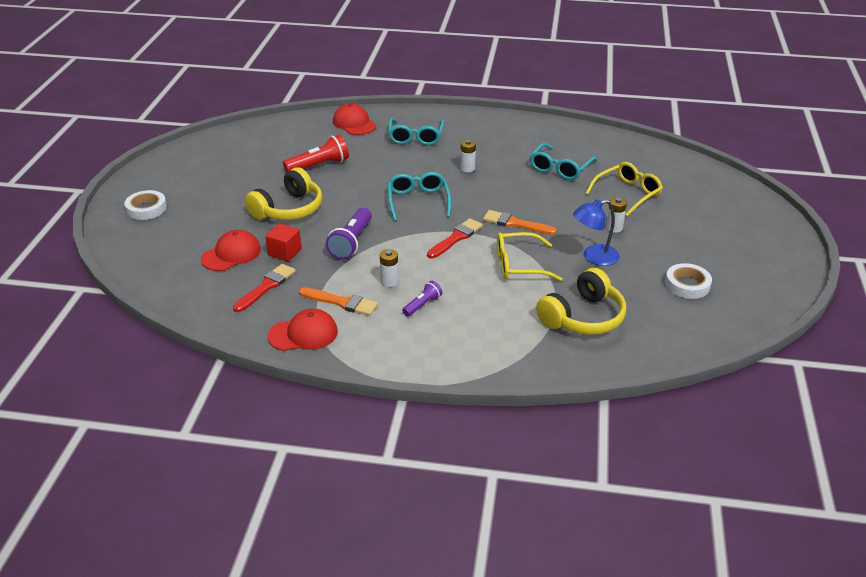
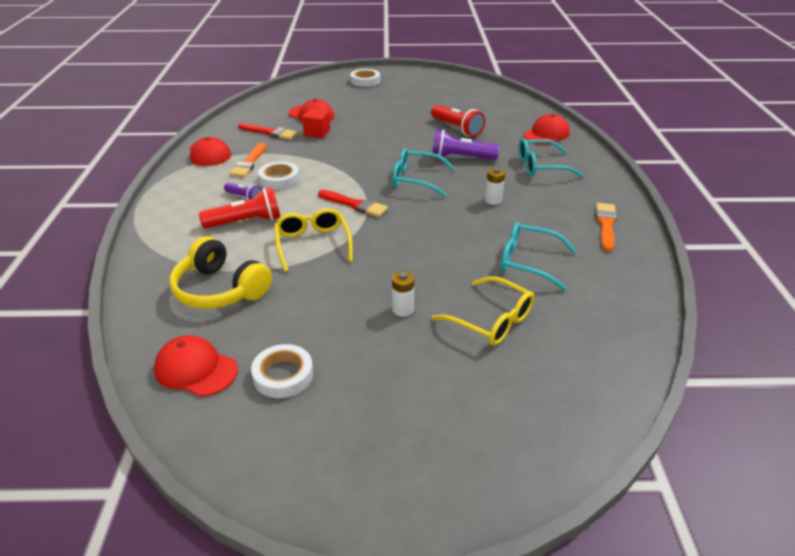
camera: 80 degrees right, 0 degrees up
(288, 209) = (380, 126): yellow headphones -> none
(351, 243) = (336, 156): purple flashlight -> purple flashlight (460, 158)
(389, 281) = (279, 179): white battery -> white tape
(418, 201) = (415, 179): turquoise glasses -> turquoise glasses turned 150 degrees counterclockwise
(472, 303) = (246, 222): none -> red flashlight
(515, 224) = (391, 237): orange brush -> orange brush (605, 225)
(594, 257) = (335, 294): blue lamp -> none
(683, 326) = (196, 369): none -> red cap

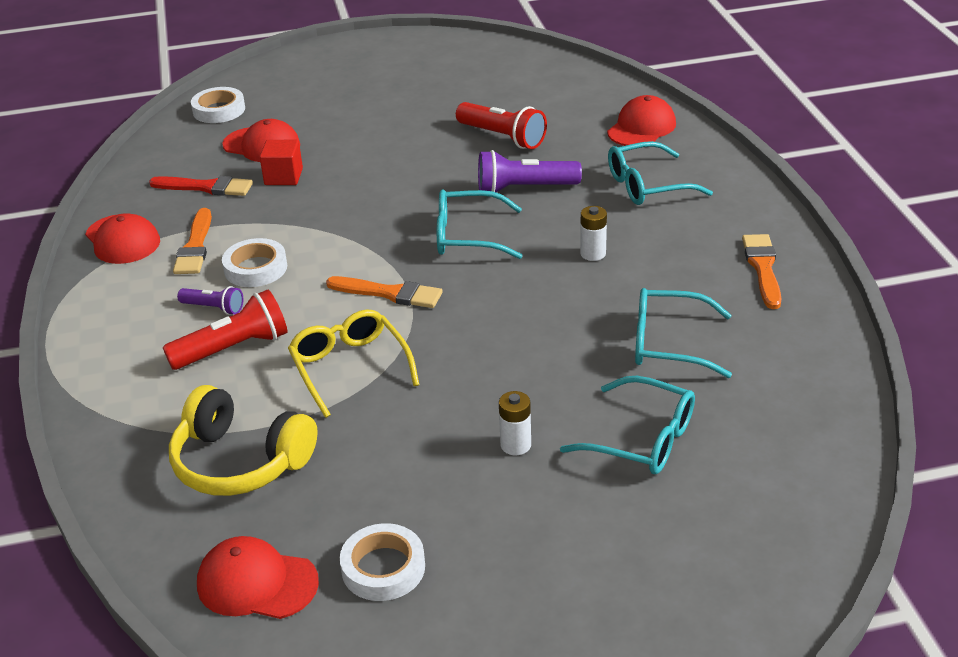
camera: 10 degrees left, 0 degrees up
(355, 205) = (389, 293): red brush -> orange brush
(365, 81) = (326, 67): white tape -> white tape (219, 110)
(491, 320) = (643, 439): yellow glasses -> turquoise glasses

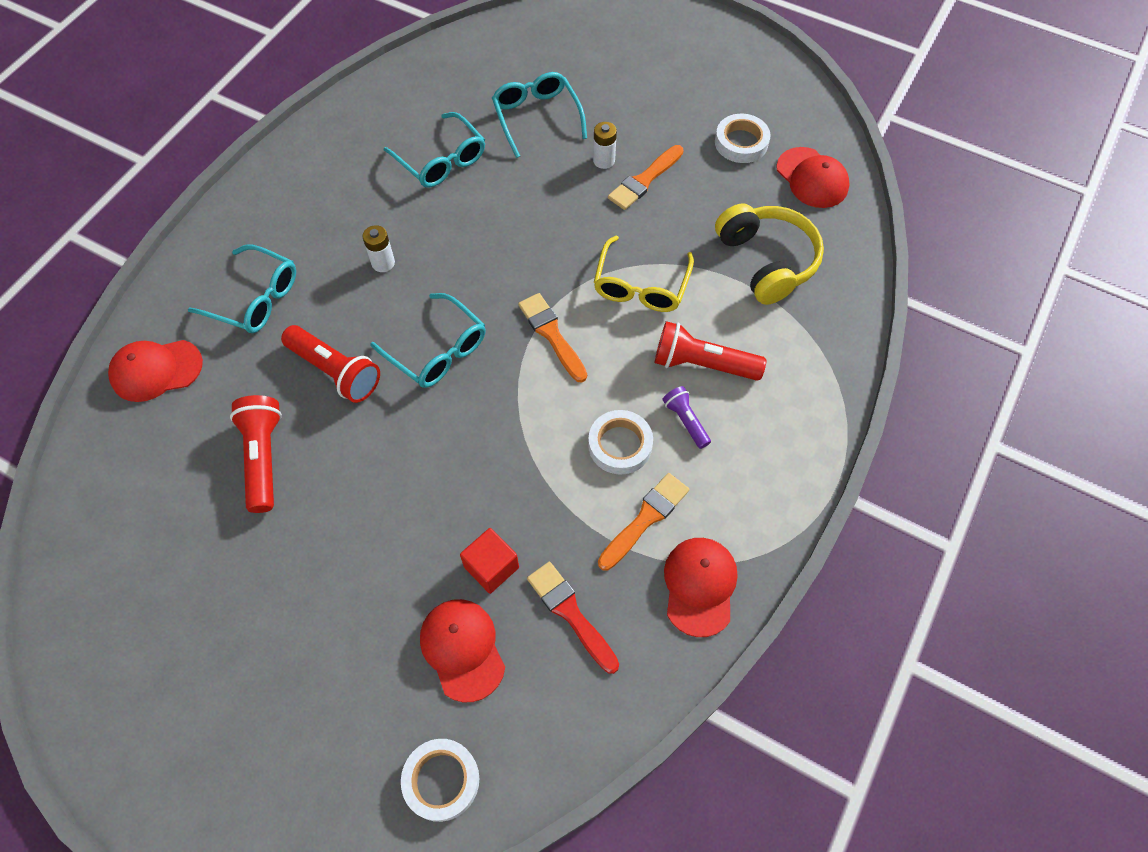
camera: 140 degrees left, 25 degrees up
(524, 188) = (335, 372): purple flashlight -> red flashlight
(762, 268) = (309, 169): orange brush -> orange brush (644, 180)

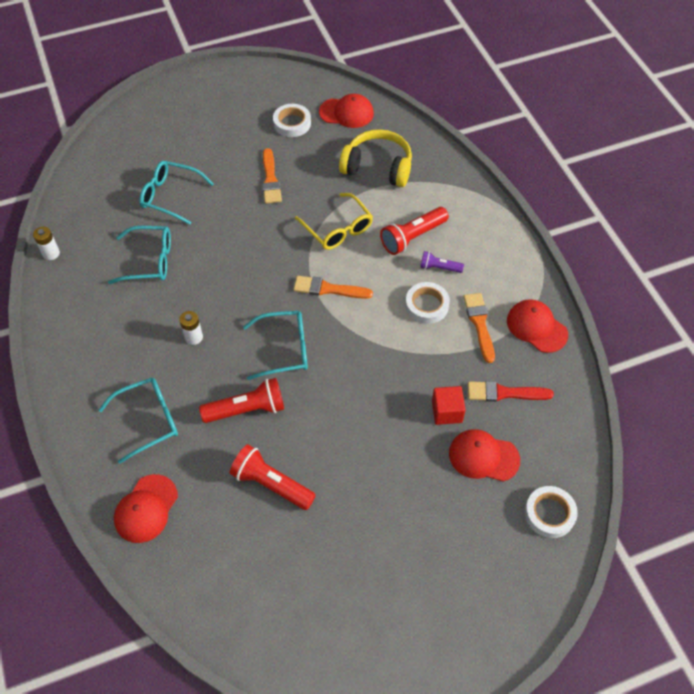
camera: 50 degrees left, 5 degrees down
(604, 160) = (237, 187): white battery -> white battery (51, 253)

